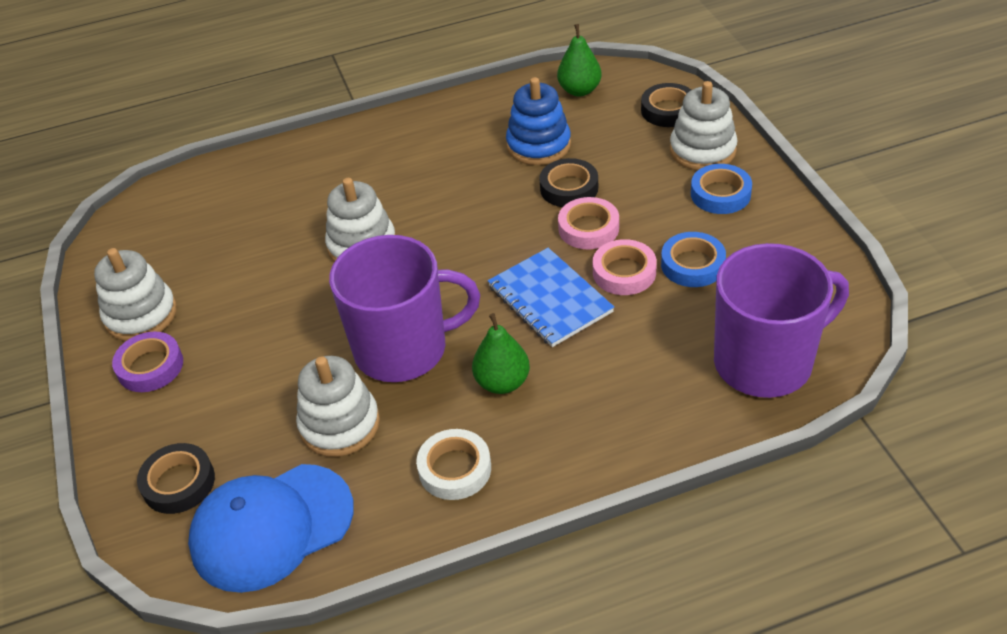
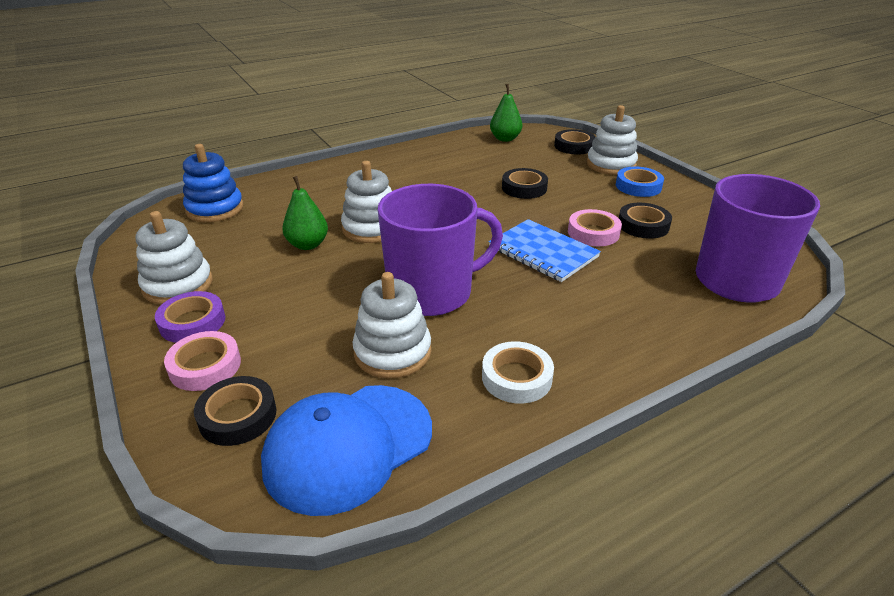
camera: 15 degrees left, 10 degrees down
(502, 382) = (530, 309): green pear -> green pear (308, 245)
(538, 145) = (489, 166): blue stacking toy -> blue stacking toy (215, 209)
(588, 228) = (551, 209): pink tape -> pink tape (205, 366)
(692, 264) = (643, 225): blue tape -> black tape

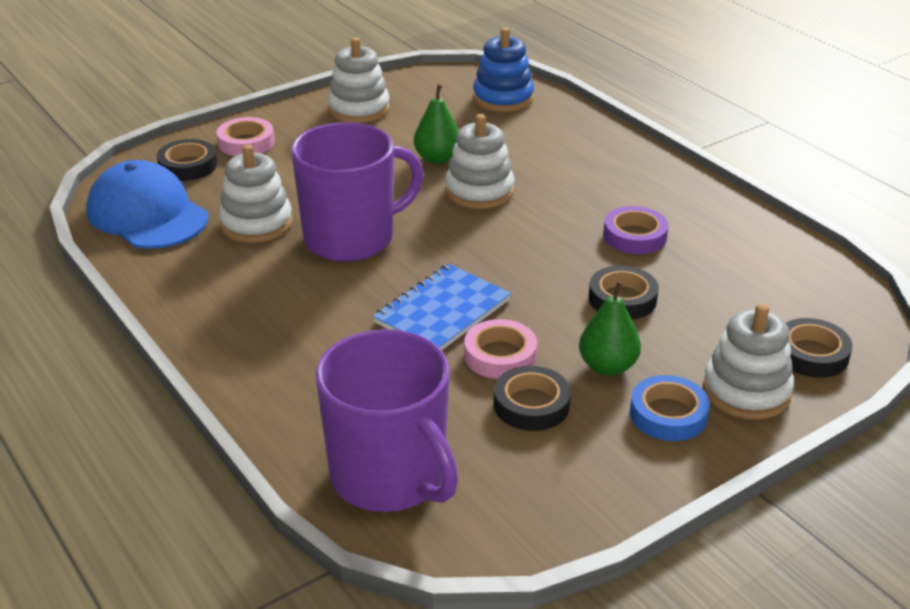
camera: 85 degrees right, 0 degrees up
(192, 322) = (304, 126): purple tape -> purple tape (634, 236)
(432, 292) = (351, 238): purple mug -> purple mug turned 90 degrees counterclockwise
(505, 139) = (806, 281): green pear -> green pear (607, 366)
(516, 377) = (214, 291): white tape -> none

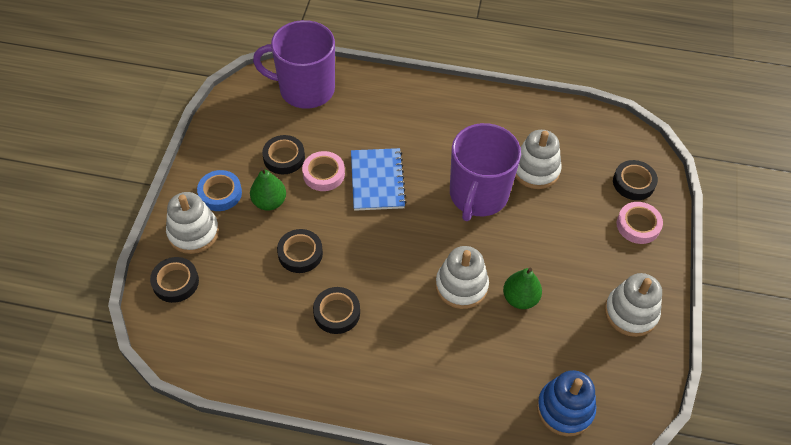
camera: 135 degrees right, 20 degrees up
(147, 214) = (592, 137): blue cap -> none
(634, 236) = (337, 312): purple tape -> black tape

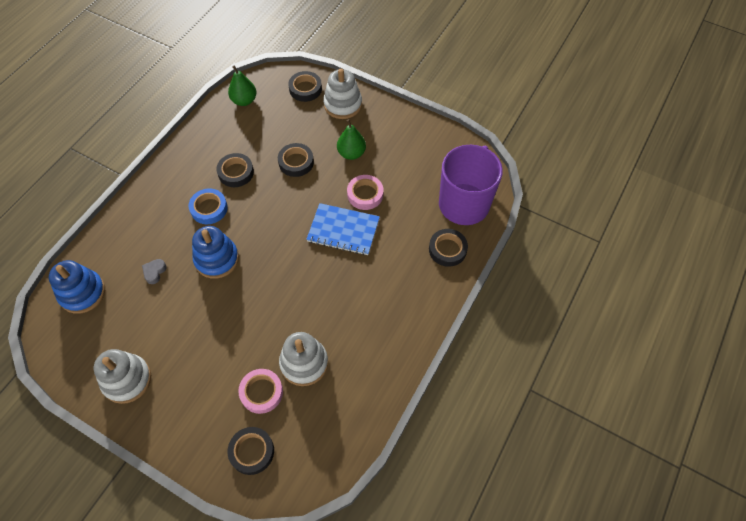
camera: 110 degrees right, 5 degrees up
(220, 193) = (372, 125): blue tape -> blue tape (209, 208)
(284, 157) = (392, 172): black tape -> black tape (447, 249)
(461, 286) = (217, 259): white stacking toy -> blue stacking toy
(478, 195) = (297, 302): purple mug -> none
(504, 343) = (154, 272): none -> grey heart
(520, 298) = (184, 297): green pear -> green pear (244, 100)
(638, 225) = (204, 431): pink tape -> pink tape (261, 392)

